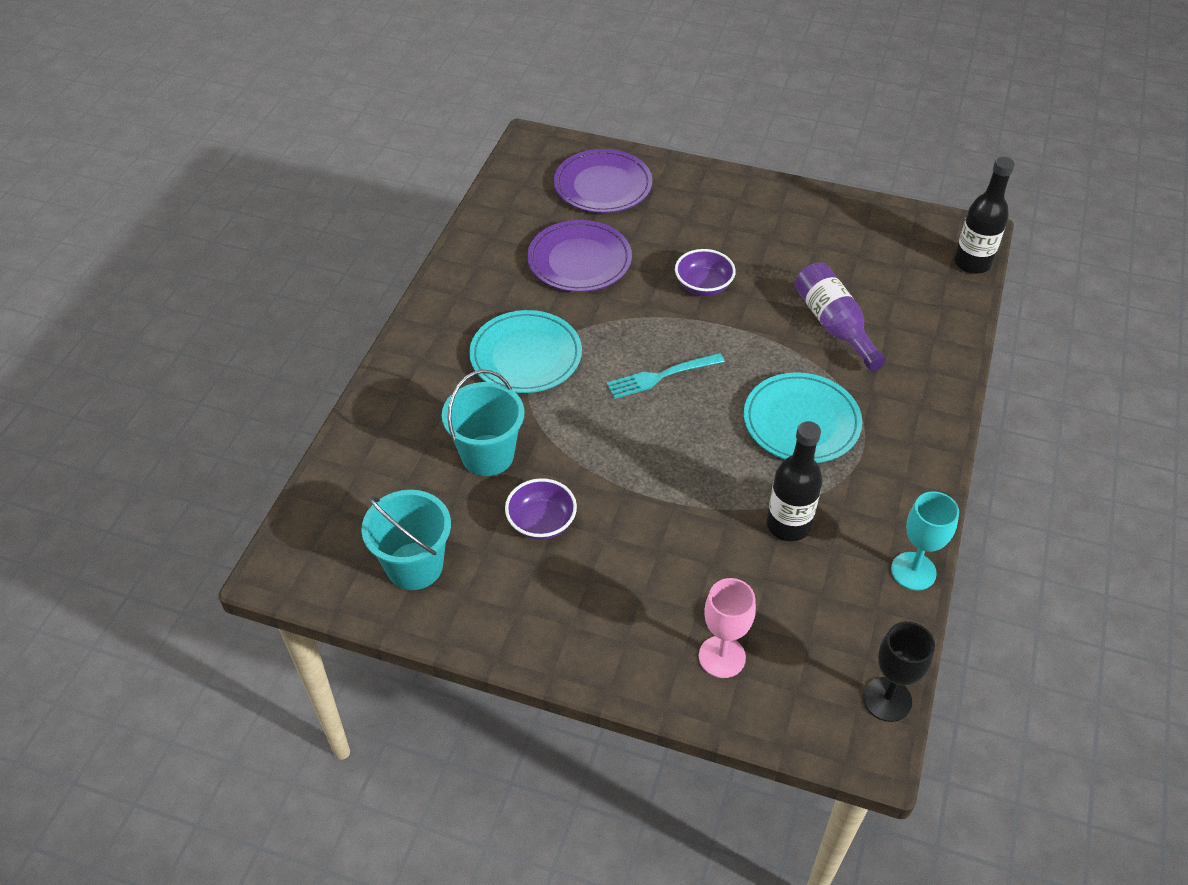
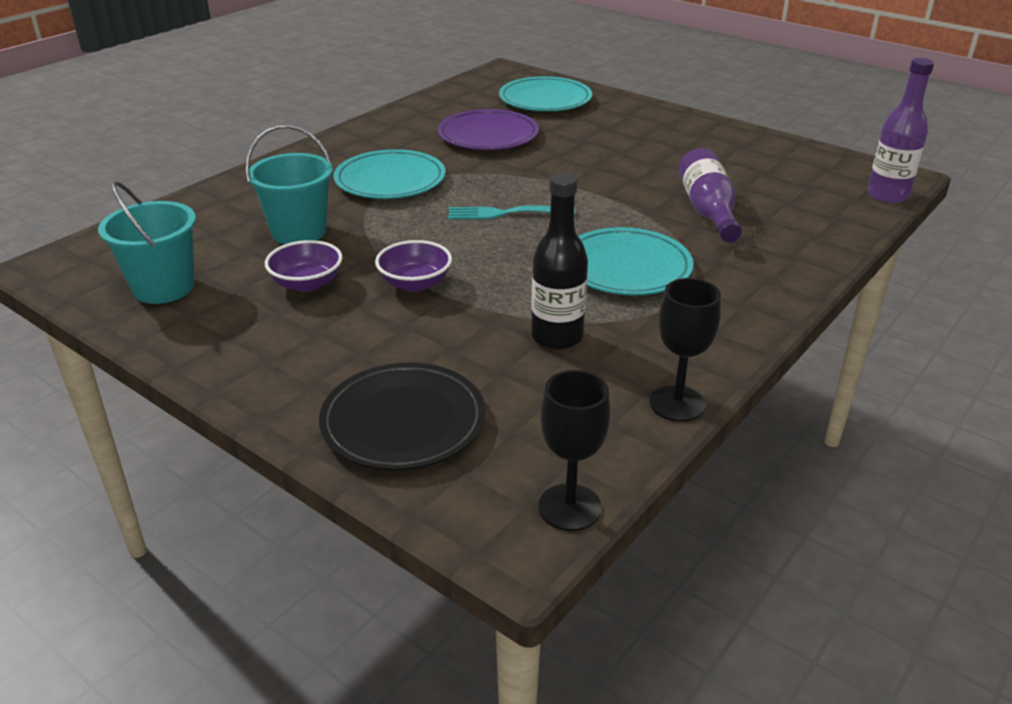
camera: 20 degrees right, 15 degrees down
(603, 186) = (545, 100): purple plate -> turquoise plate
(703, 286) = (592, 167): purple bowl -> purple bowl (415, 283)
(722, 657) = (403, 422): pink goblet -> black plate
(913, 571) = (677, 403): turquoise goblet -> black goblet
(972, 263) = (887, 195): black bottle -> purple bottle

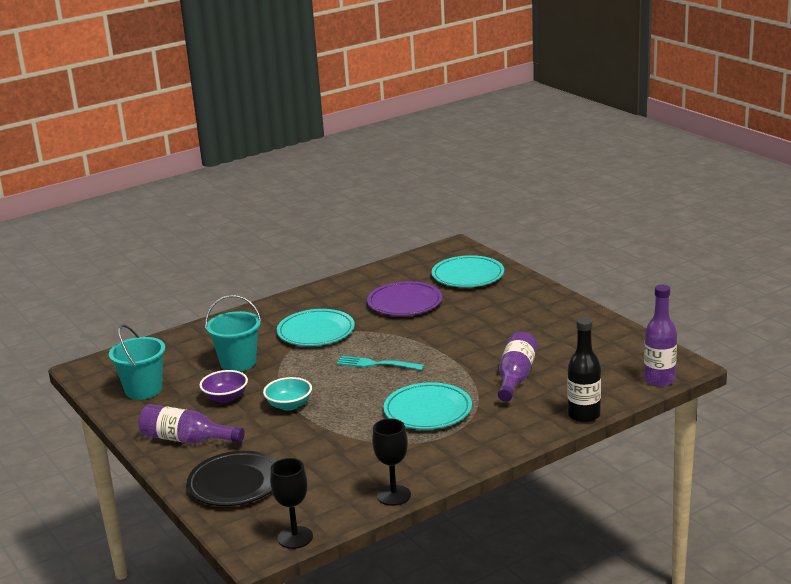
camera: 20 degrees right, 10 degrees down
(277, 358) = (186, 439): none -> purple bottle
(415, 283) = (289, 405): purple bowl -> turquoise bowl
(557, 337) = (352, 448): black bottle -> black bottle (584, 415)

